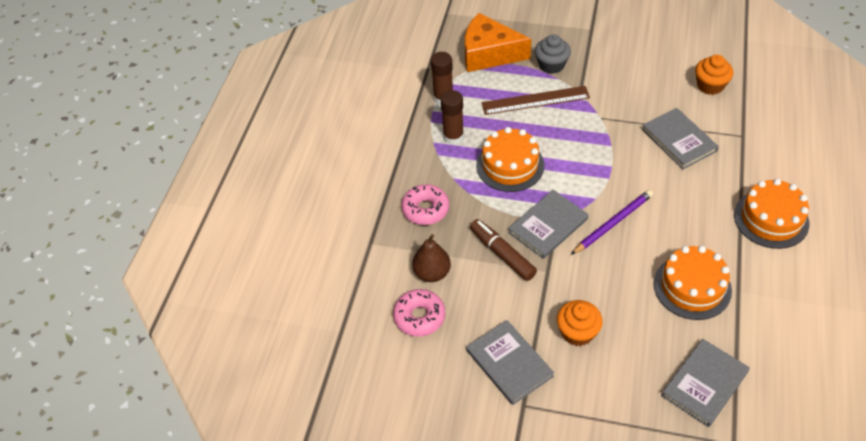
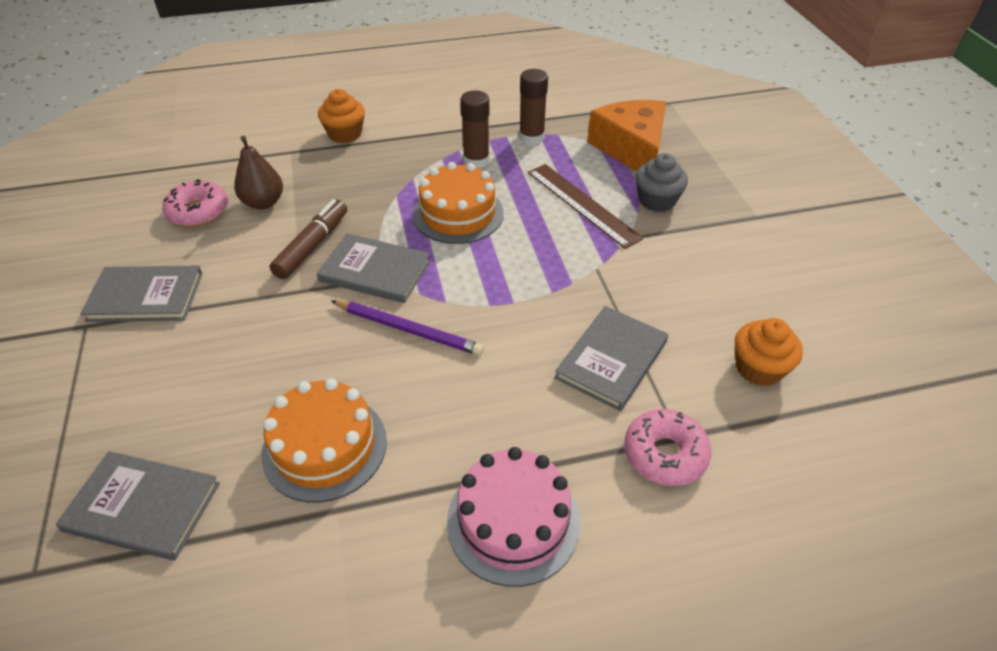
camera: 60 degrees right, 5 degrees down
(425, 209) = (354, 173): pink donut -> pink donut (664, 454)
(509, 363) = (145, 297): grey book -> grey book turned 60 degrees clockwise
(577, 332) = (207, 344): orange cupcake -> orange cupcake (345, 134)
(771, 219) = (513, 521): orange cake -> pink cake

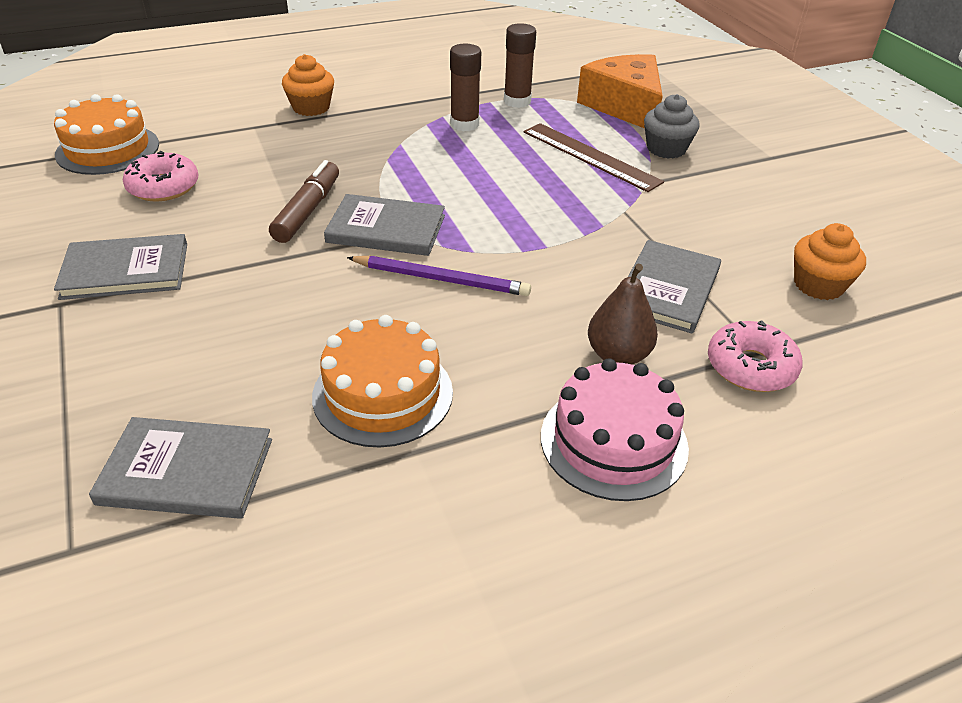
camera: 10 degrees left, 5 degrees down
(263, 203) = (238, 175): brown pear -> brown pear (618, 355)
(458, 214) = (461, 172): orange cake -> orange cake (108, 149)

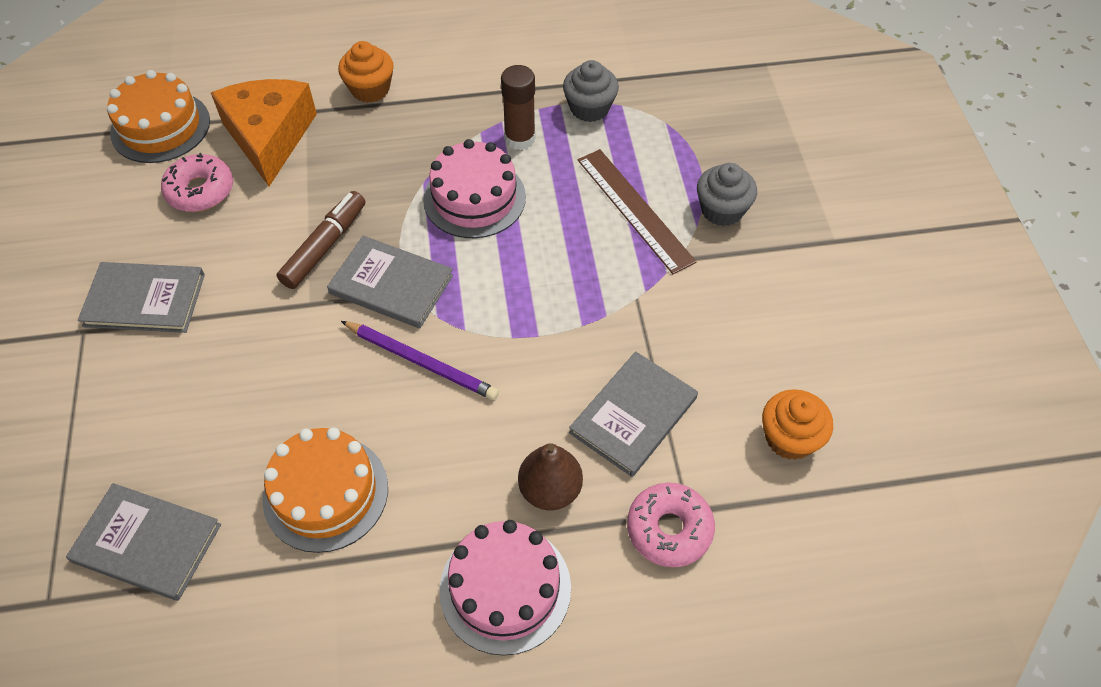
camera: 15 degrees right, 15 degrees up
(441, 164) = (474, 198): none -> pink cake
(517, 101) = (589, 108): brown glue stick -> grey cupcake
(625, 106) = (706, 132): orange cheese -> orange cheese (269, 137)

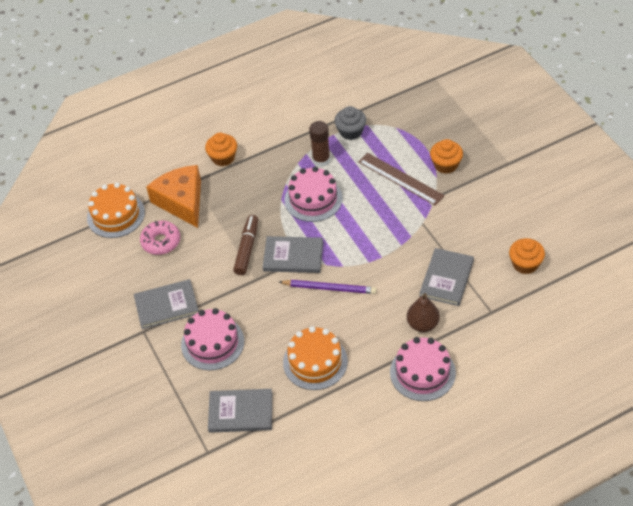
camera: 15 degrees left, 5 degrees down
(177, 393) = (212, 343): none -> pink cake
(669, 529) = (486, 322): pink donut -> none
(722, 210) = (446, 165): grey cupcake -> orange cupcake

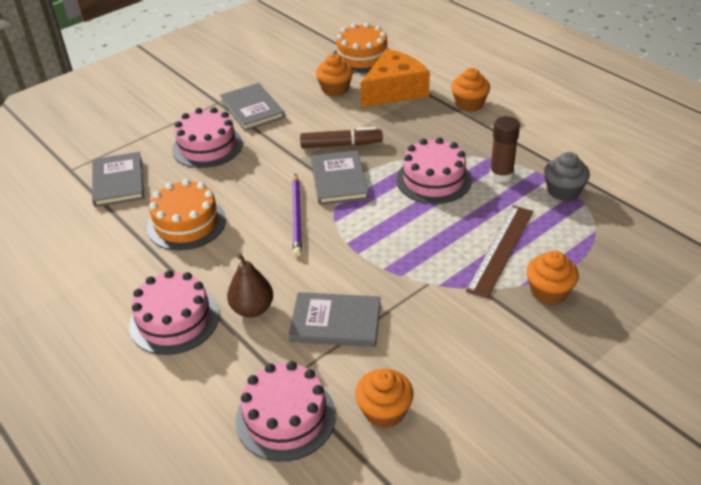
camera: 75 degrees right, 10 degrees down
(161, 242) = (335, 89): pink donut -> orange cupcake
(521, 314) = (285, 417): none -> pink cake

